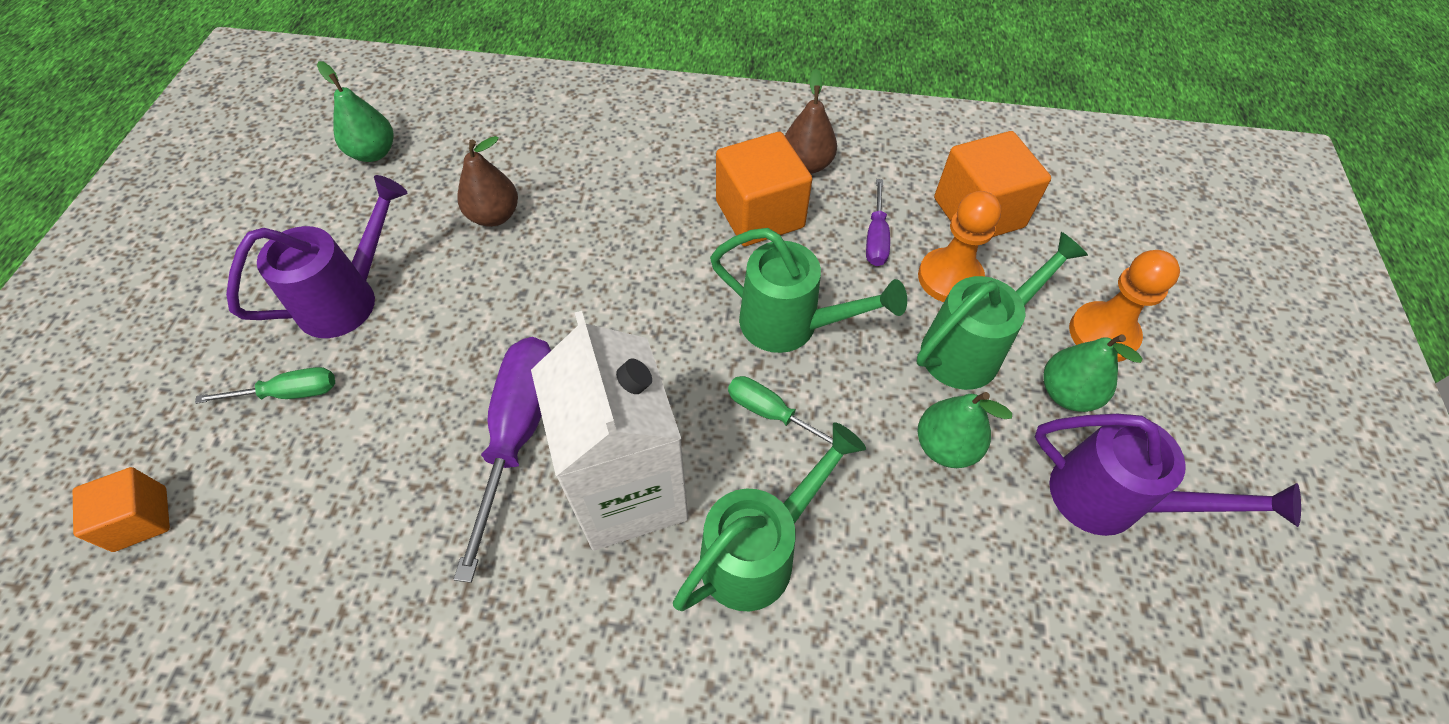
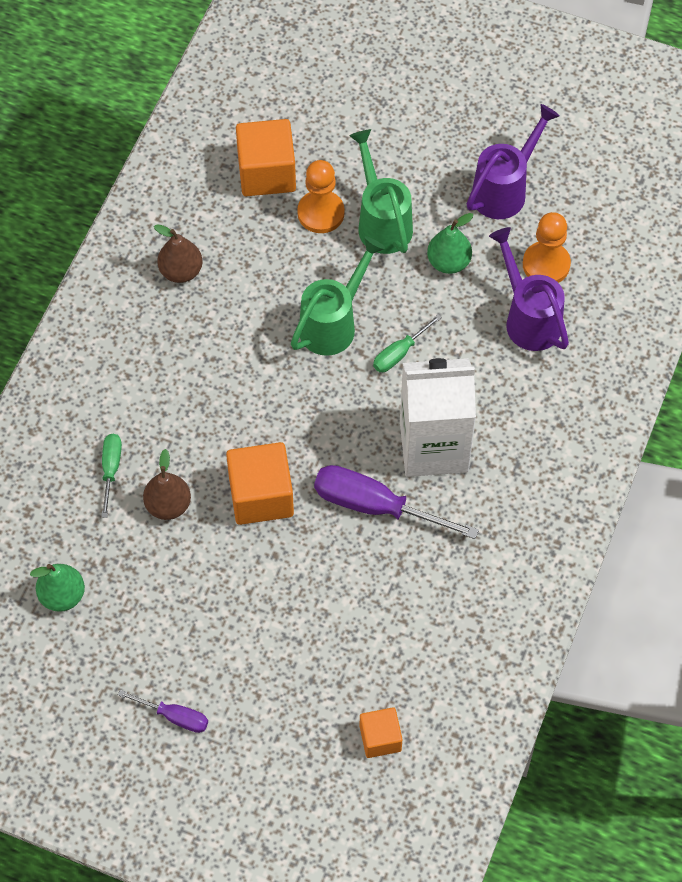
camera: 75 degrees left, 5 degrees up
(290, 393) = (303, 651): green screwdriver -> green screwdriver (111, 469)
(348, 298) = (225, 614): purple watering can -> purple watering can (528, 318)
(758, 552) = (490, 383): green watering can -> none
(760, 214) = (224, 317): orange cube -> orange cube (261, 496)
(876, 238) = (271, 247): purple screwdriver -> purple screwdriver (175, 717)
(1067, 393) = (430, 181): green pear -> none
(1103, 334) = (392, 142): orange pawn -> orange pawn (546, 264)

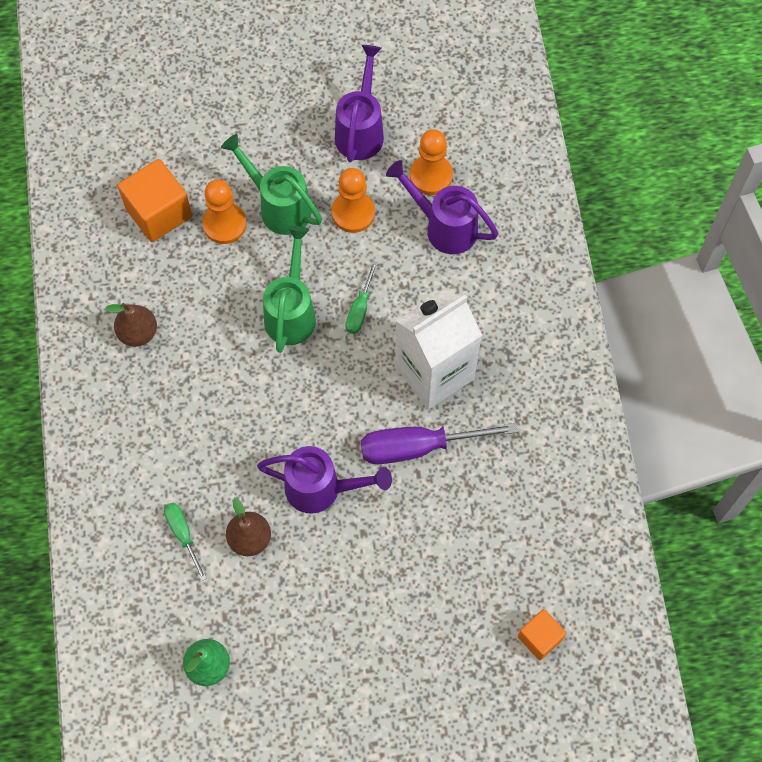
camera: 30 degrees left, 5 degrees up
(175, 717) = (365, 715): purple screwdriver -> none
(261, 496) = (321, 489): orange cube -> purple watering can
(448, 262) = (353, 213): green pear -> orange pawn

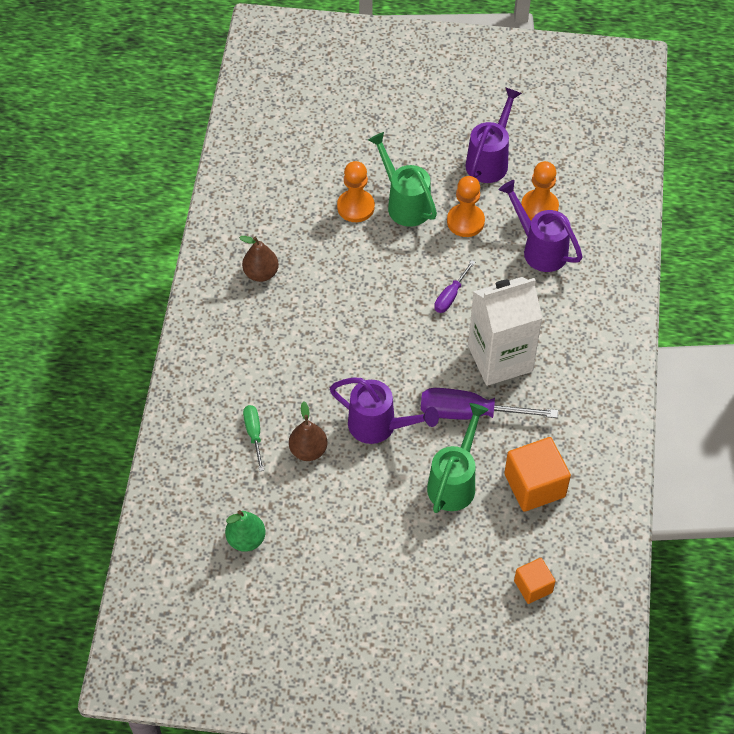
camera: 15 degrees right, 10 degrees down
(159, 212) = (304, 186): orange cube -> orange cube (534, 485)
(291, 312) = (392, 286): green watering can -> green watering can (454, 482)
(360, 309) = (450, 296): green screwdriver -> purple screwdriver

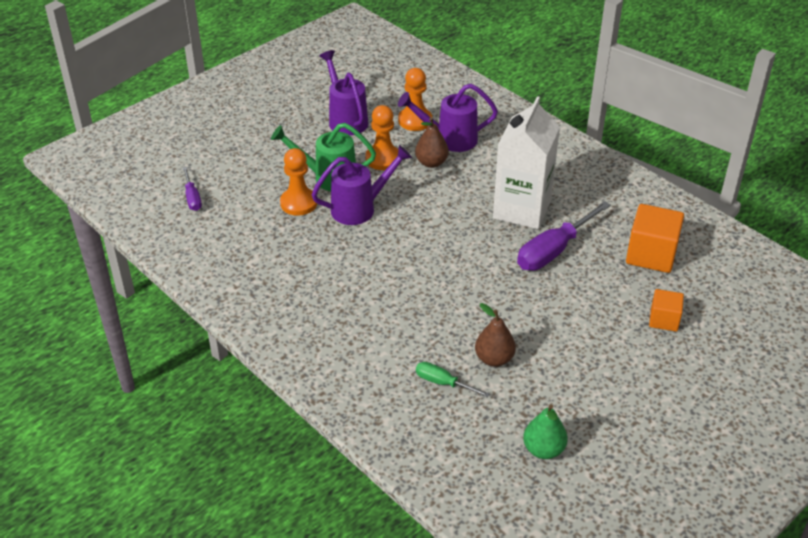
camera: 50 degrees left, 15 degrees down
(261, 273) = (292, 288): brown pear -> brown pear (431, 163)
(379, 426) = (514, 305): purple watering can -> purple watering can (359, 208)
(450, 296) = (439, 202): purple screwdriver -> purple screwdriver (192, 198)
(454, 482) = (607, 294): green watering can -> none
(533, 586) = (741, 305): orange cube -> orange cube (664, 320)

